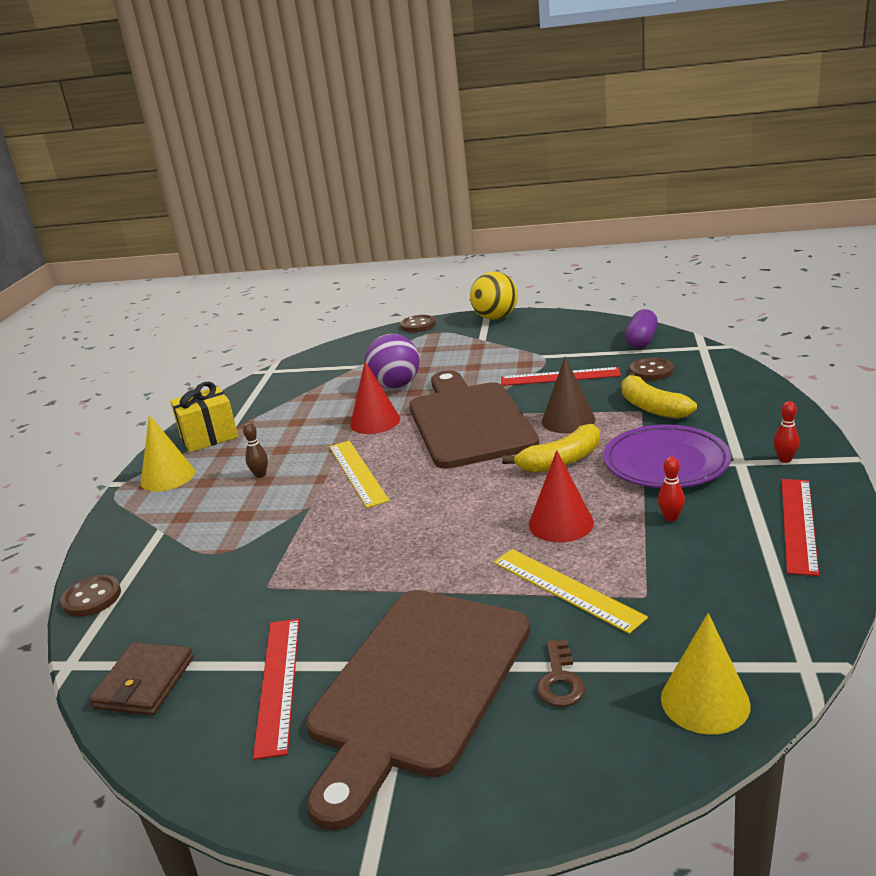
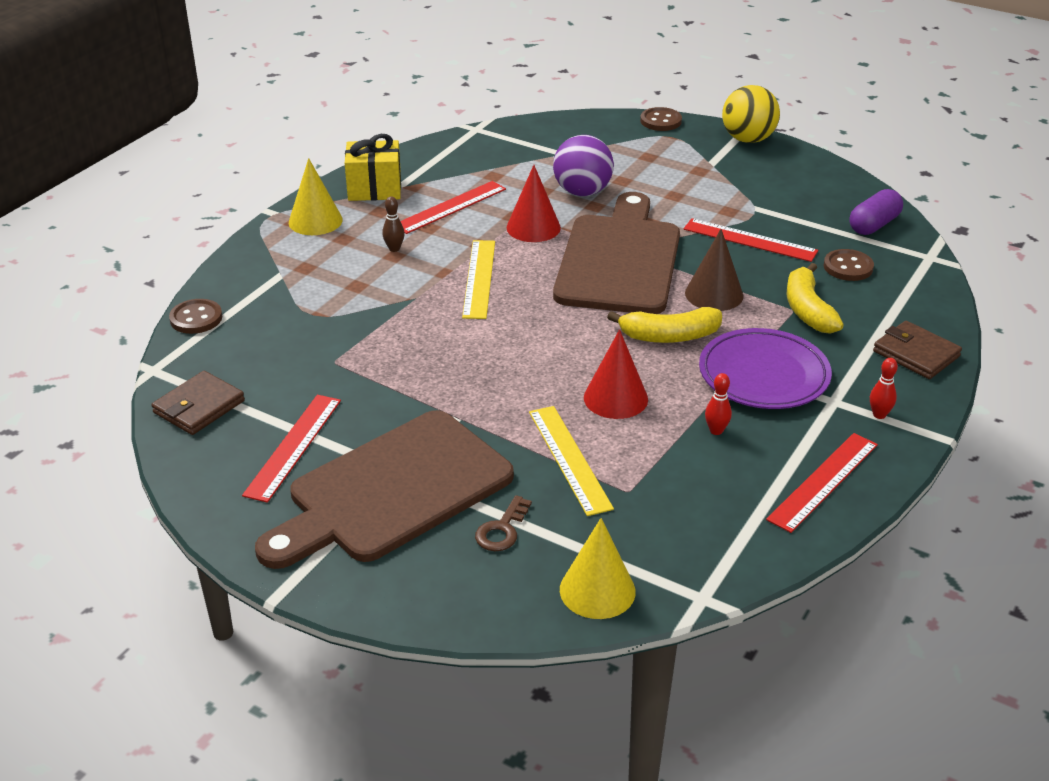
camera: 20 degrees right, 10 degrees up
(289, 429) = (450, 207): none -> red ruler
(763, 409) = (916, 354): none -> brown wallet

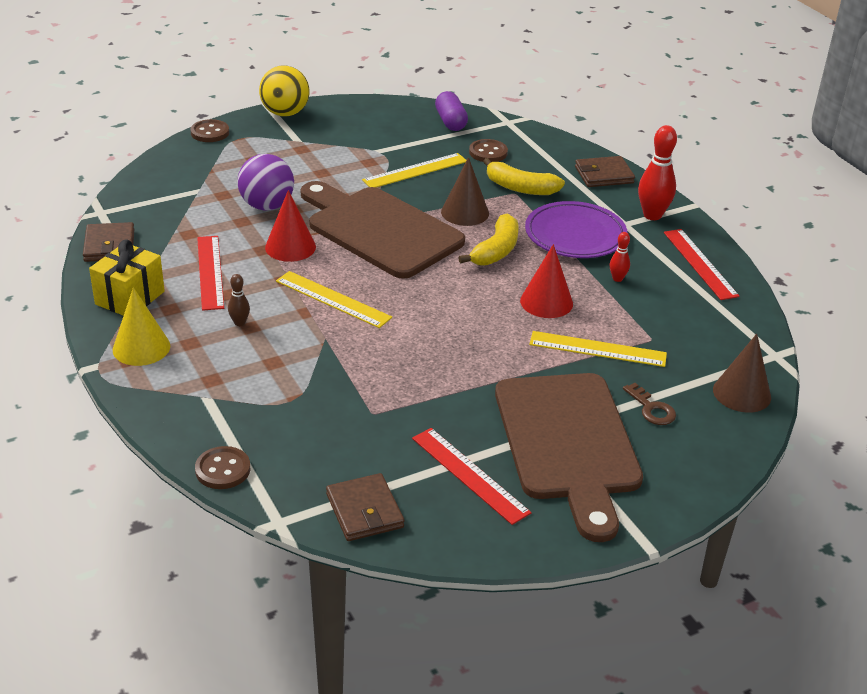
camera: 60 degrees left, 0 degrees up
(434, 151) = (109, 246): none -> brown wallet
(597, 590) = (741, 393): yellow cone -> brown cone
(750, 240) = (415, 171): red ruler -> yellow ruler
(879, 415) = (652, 215): red bowling pin -> red bowling pin, size x1.95

